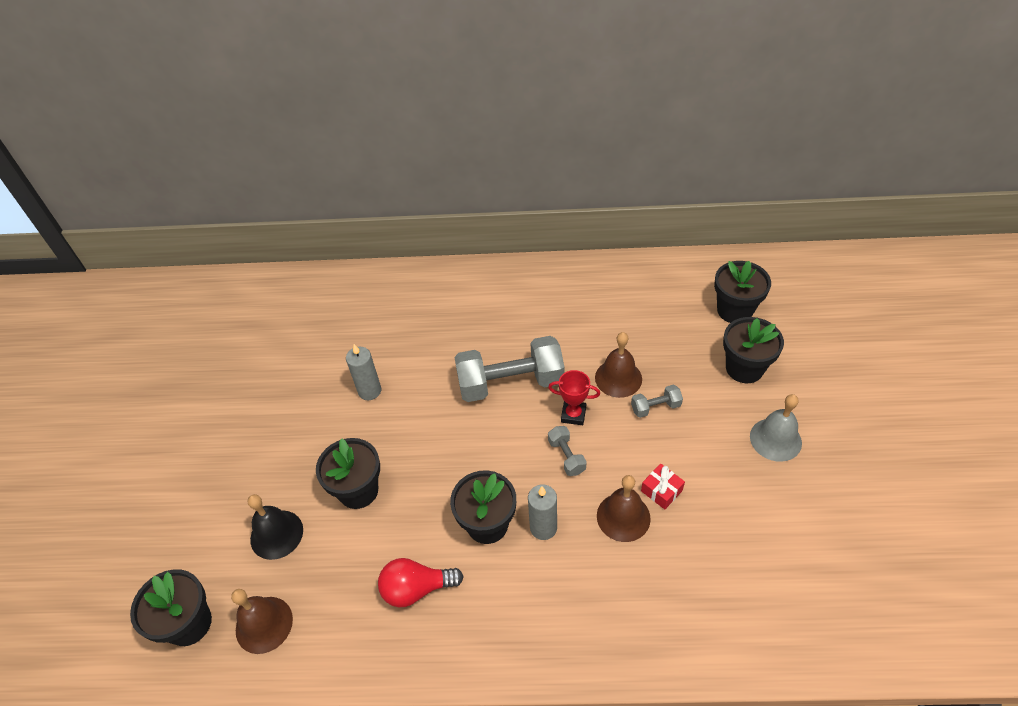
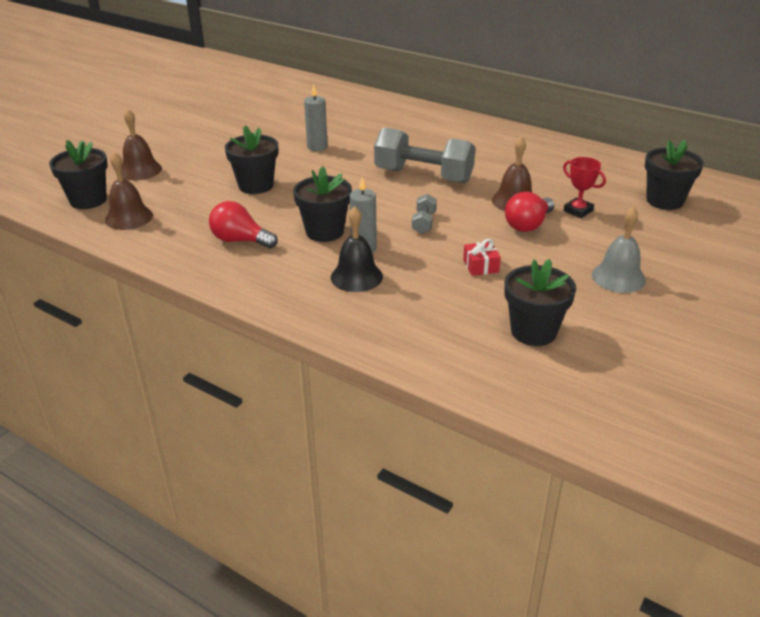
camera: 30 degrees right, 15 degrees down
(276, 534) = (182, 185): black bell -> black bell (356, 276)
(573, 414) = (454, 206): red trophy -> red trophy (578, 211)
(623, 517) = (432, 266): brown bell -> brown bell (140, 170)
(655, 407) = (528, 225): grey dumbbell -> red light bulb
(744, 368) = (635, 232): black flower pot -> black flower pot (533, 331)

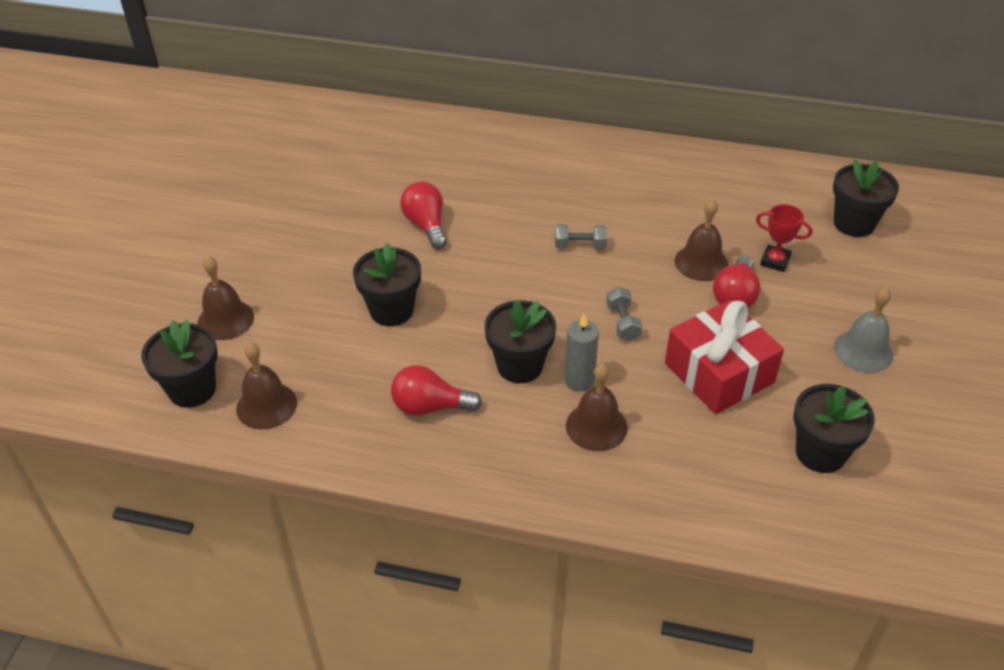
camera: 20 degrees left, 10 degrees up
(317, 147) = (426, 225): grey candle -> red light bulb
(356, 276) = (596, 426): black bell -> brown bell
(423, 176) = (580, 245): grey dumbbell -> grey dumbbell, size x0.45
(480, 266) = (719, 373): red gift -> red gift, size x2.36

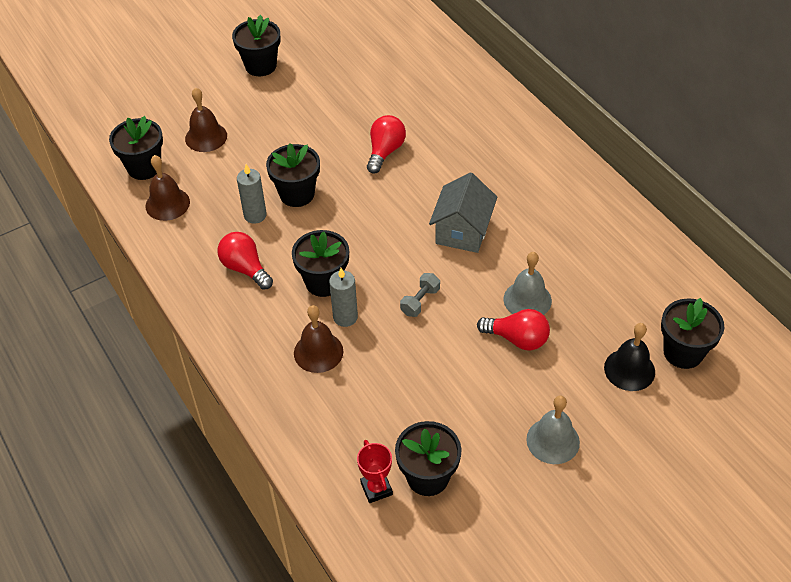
camera: 45 degrees right, 5 degrees up
(200, 224) = (261, 66): none -> black flower pot
(375, 355) = (255, 215): none -> grey candle
(580, 245) = (462, 231): grey dumbbell -> grey house
(701, 262) = (527, 299): brown bell -> grey bell
(719, 373) = (435, 378): red gift -> none
(735, 296) = (517, 339): red light bulb -> red light bulb turned 135 degrees counterclockwise
(775, 261) = (581, 336): red trophy -> red trophy (376, 488)
(838, 261) = (629, 369): none -> black bell

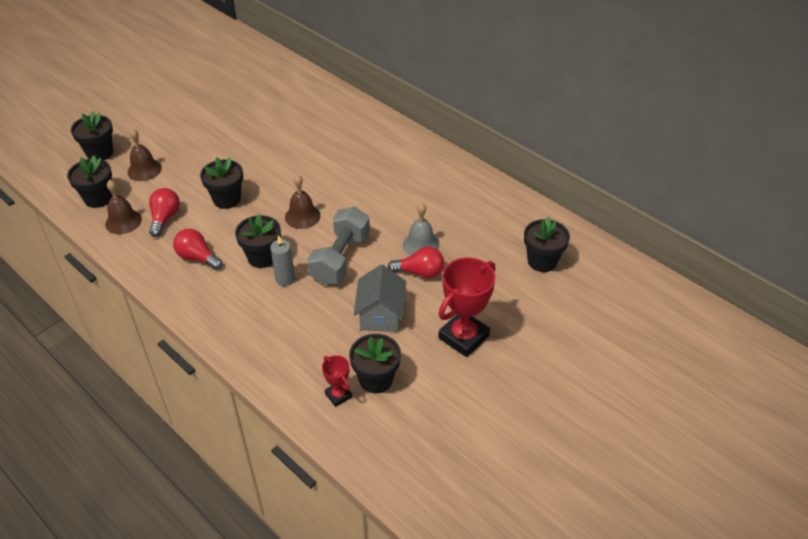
camera: 15 degrees left, 5 degrees down
(255, 215) = (197, 219): grey candle -> none
(261, 66) = (177, 115): black flower pot -> black flower pot (100, 153)
(318, 352) = (269, 307): brown bell -> brown bell (302, 216)
(385, 151) = (289, 160): red light bulb -> red light bulb (165, 218)
(420, 301) = (340, 259): grey dumbbell -> grey dumbbell, size x2.24
(462, 231) = (361, 206): grey house -> grey house (381, 315)
(553, 440) = (463, 337): grey bell -> red trophy
(629, 369) = (507, 279): black bell -> none

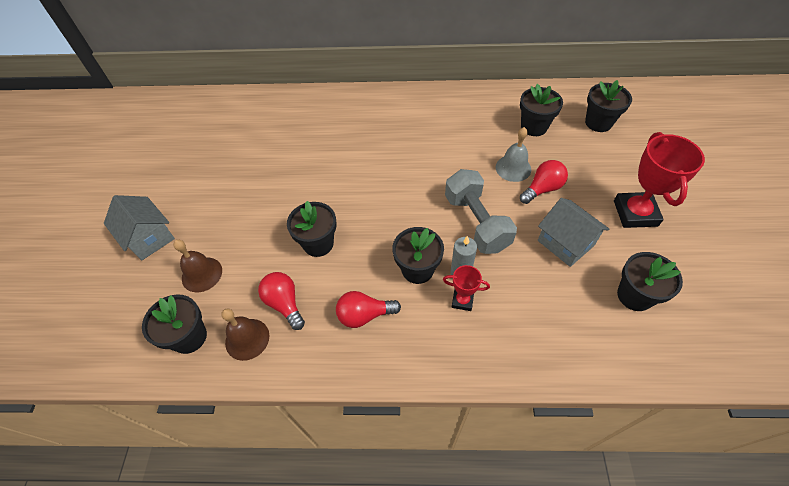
camera: 40 degrees left, 10 degrees up
(100, 153) = (130, 292): black flower pot -> black flower pot (534, 127)
(143, 129) = (149, 238): none -> grey house
(302, 216) = (400, 211): brown bell -> none
(338, 395) = (631, 333): red trophy -> red trophy (462, 300)

